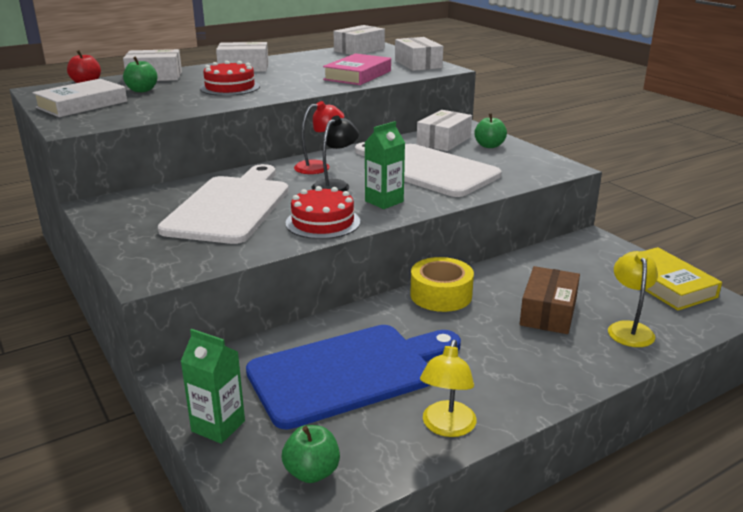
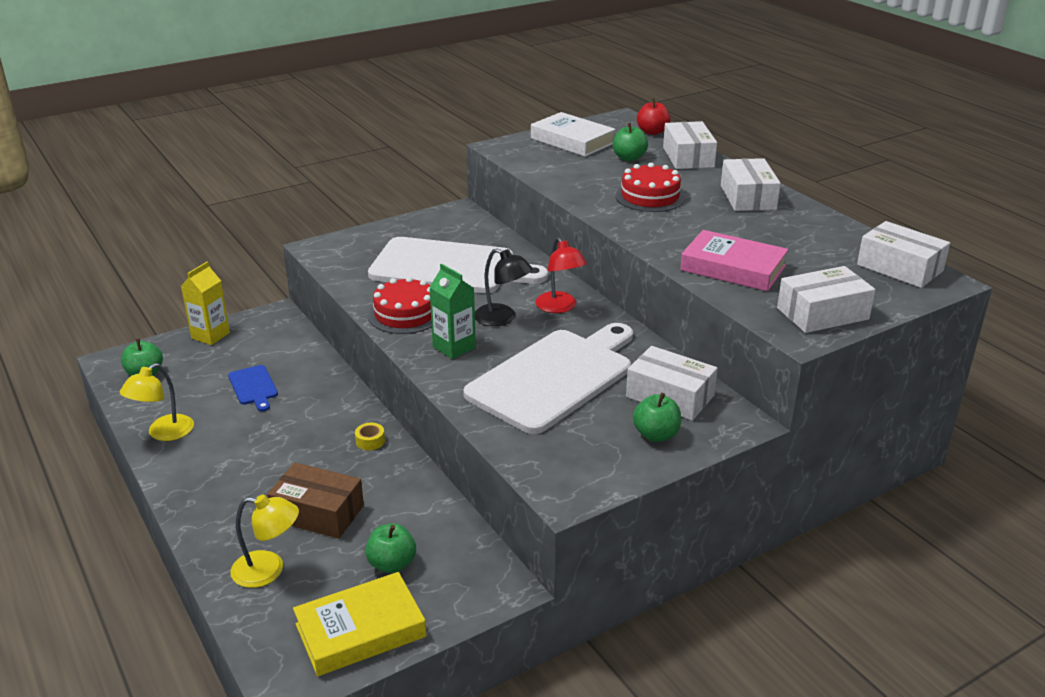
camera: 90 degrees right, 5 degrees up
(218, 426) = (210, 335): green carton -> yellow carton
(348, 372) = (253, 387): blue cutting board -> blue cutting board, size x0.42
(441, 295) = (370, 441): yellow tape -> yellow tape, size x0.44
(446, 427) = (163, 433): yellow lamp -> yellow lamp turned 75 degrees counterclockwise
(592, 277) = (392, 564): none -> green apple

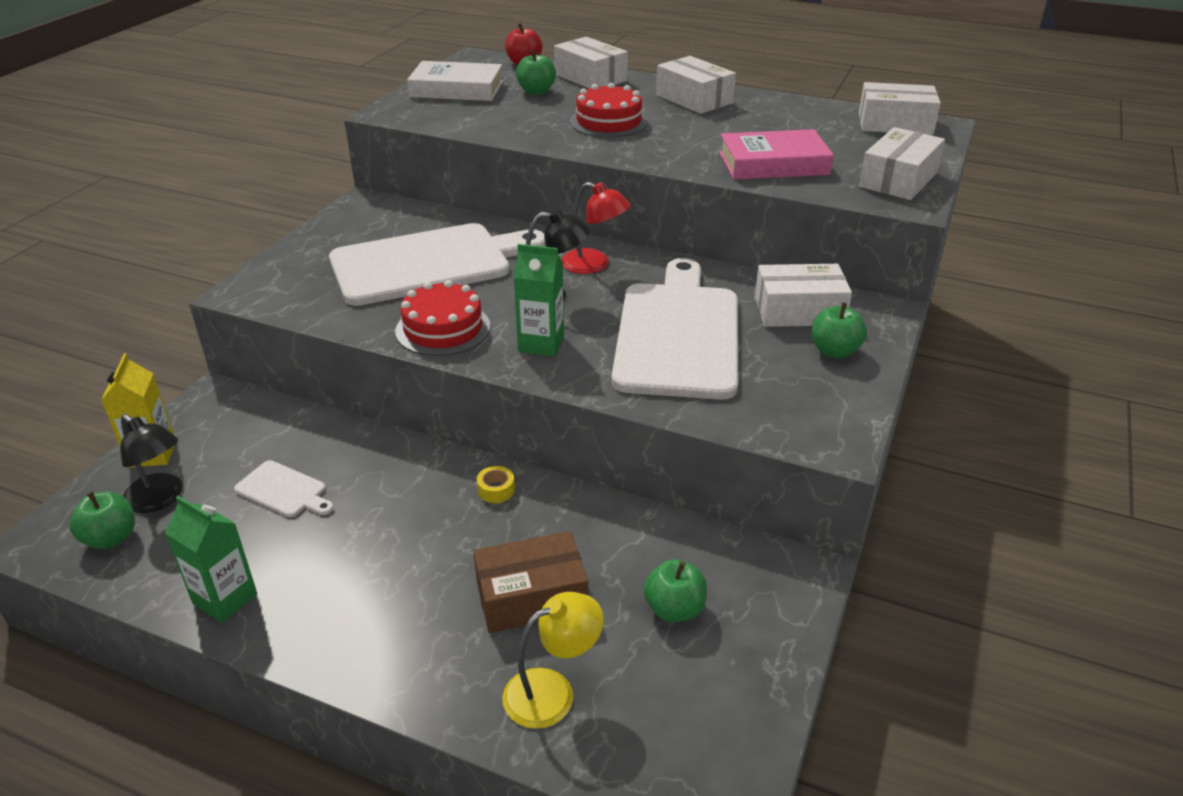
camera: 35 degrees left, 5 degrees up
(163, 433) = (225, 599): yellow lamp -> green carton
(188, 363) = (160, 499): none -> black lamp
(253, 387) = (283, 491): blue cutting board -> white cutting board
(360, 630) = (728, 698): yellow book -> none

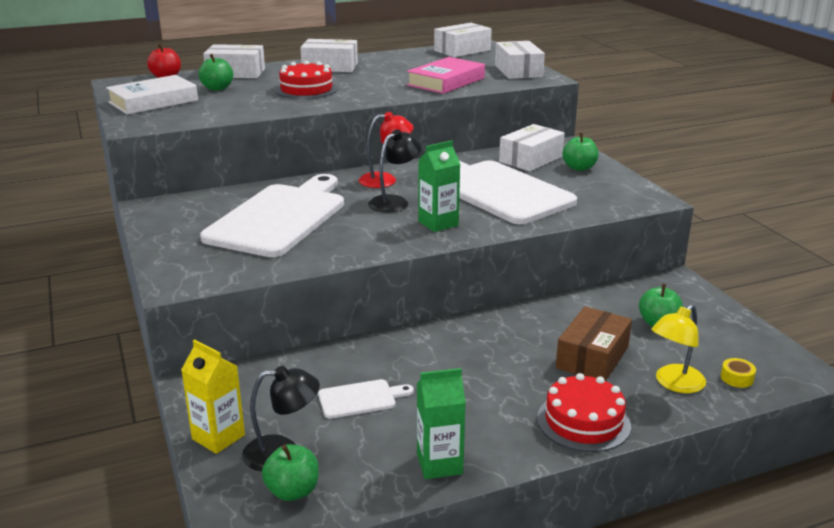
camera: 45 degrees left, 10 degrees down
(443, 328) = (366, 241): red cake -> red cake (583, 421)
(496, 490) = (484, 328): yellow tape -> yellow tape (737, 378)
(552, 691) = (674, 384): yellow lamp -> yellow lamp turned 150 degrees counterclockwise

